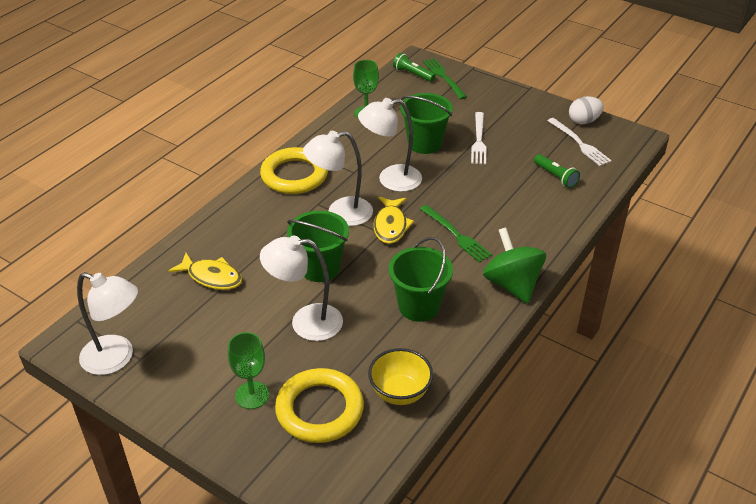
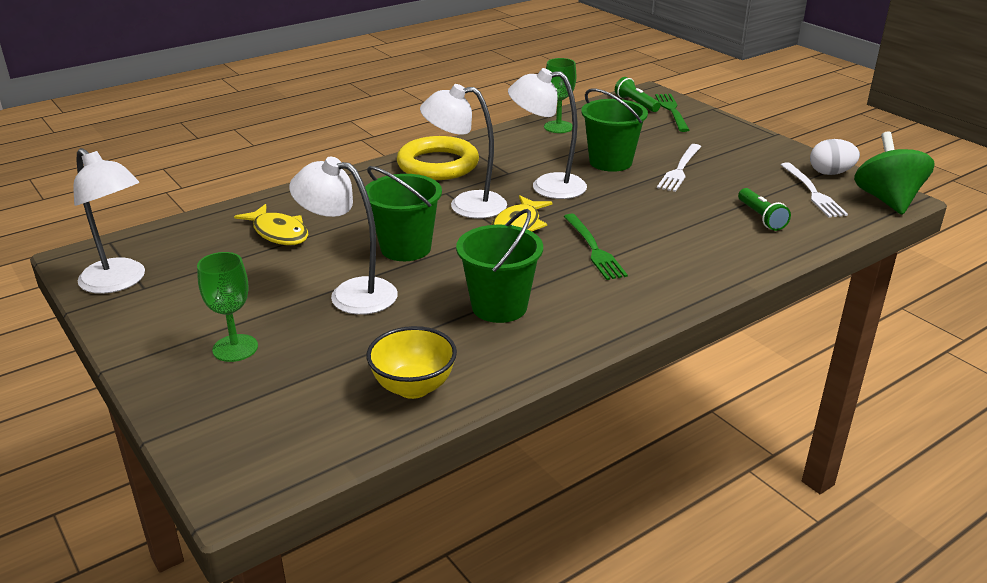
camera: 20 degrees right, 10 degrees down
(319, 409) = (302, 381): yellow ring -> none
(512, 284) = (636, 310): green spinning top -> green spinning top (887, 200)

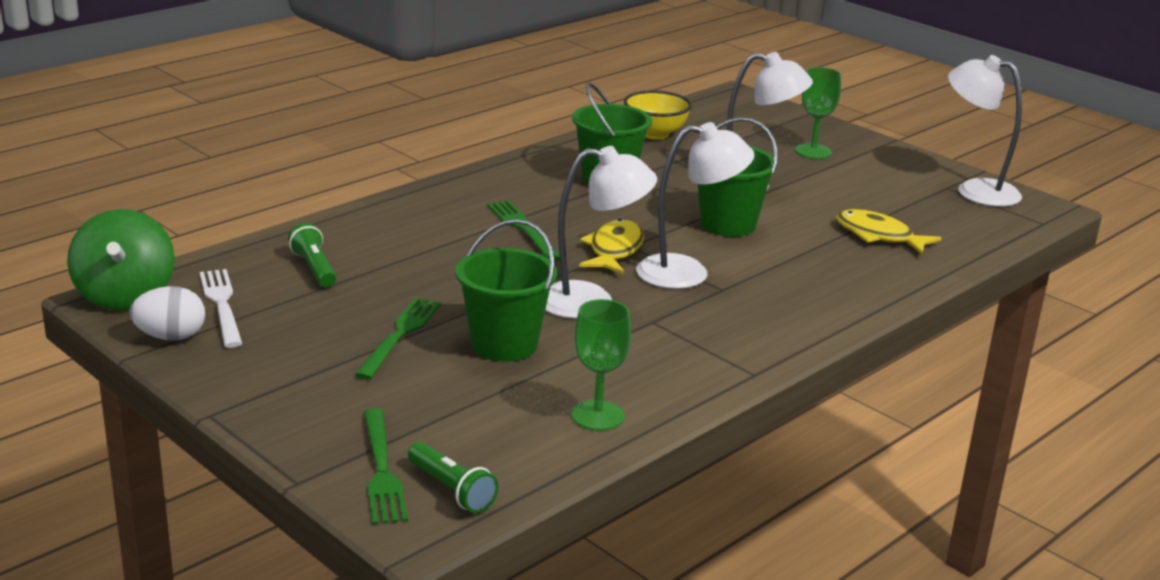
camera: 170 degrees right, 5 degrees down
(438, 165) = (759, 330): yellow ring -> none
(680, 169) = (400, 335): white fork -> green fork

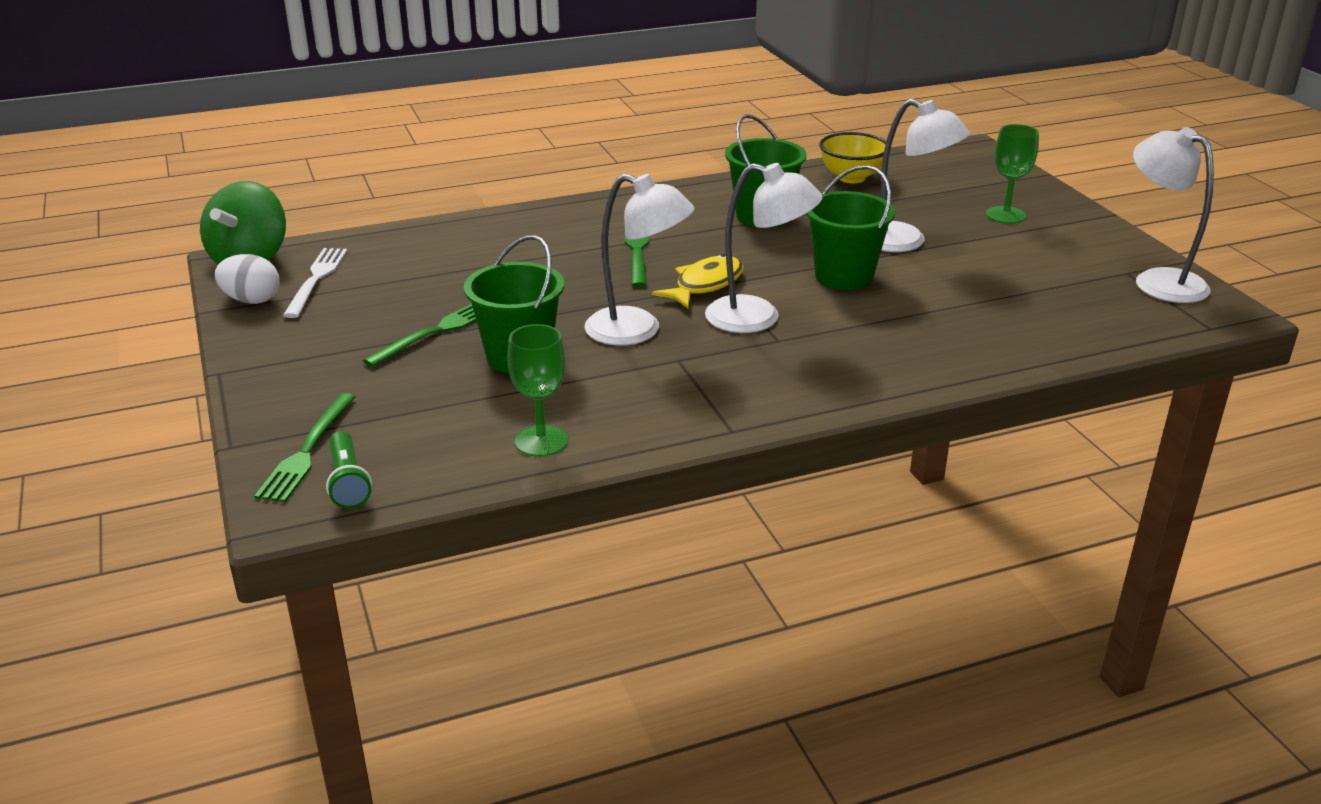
camera: 25 degrees right, 5 degrees up
(314, 268) = (420, 259): green flashlight -> none
(878, 236) = (998, 312): yellow fish -> none

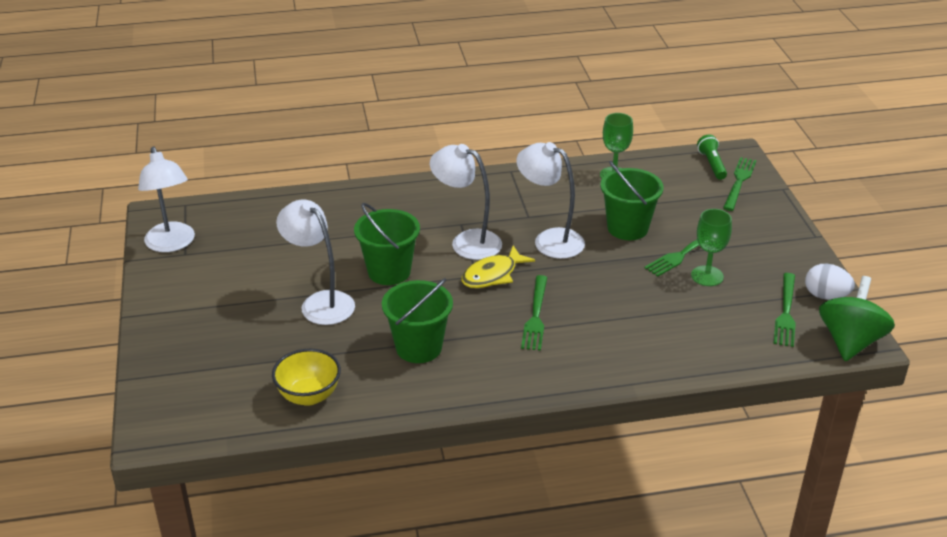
camera: 170 degrees left, 5 degrees up
(316, 279) = (785, 312): white fork -> green fork
(1005, 215) = (214, 325): green goblet -> green goblet (707, 276)

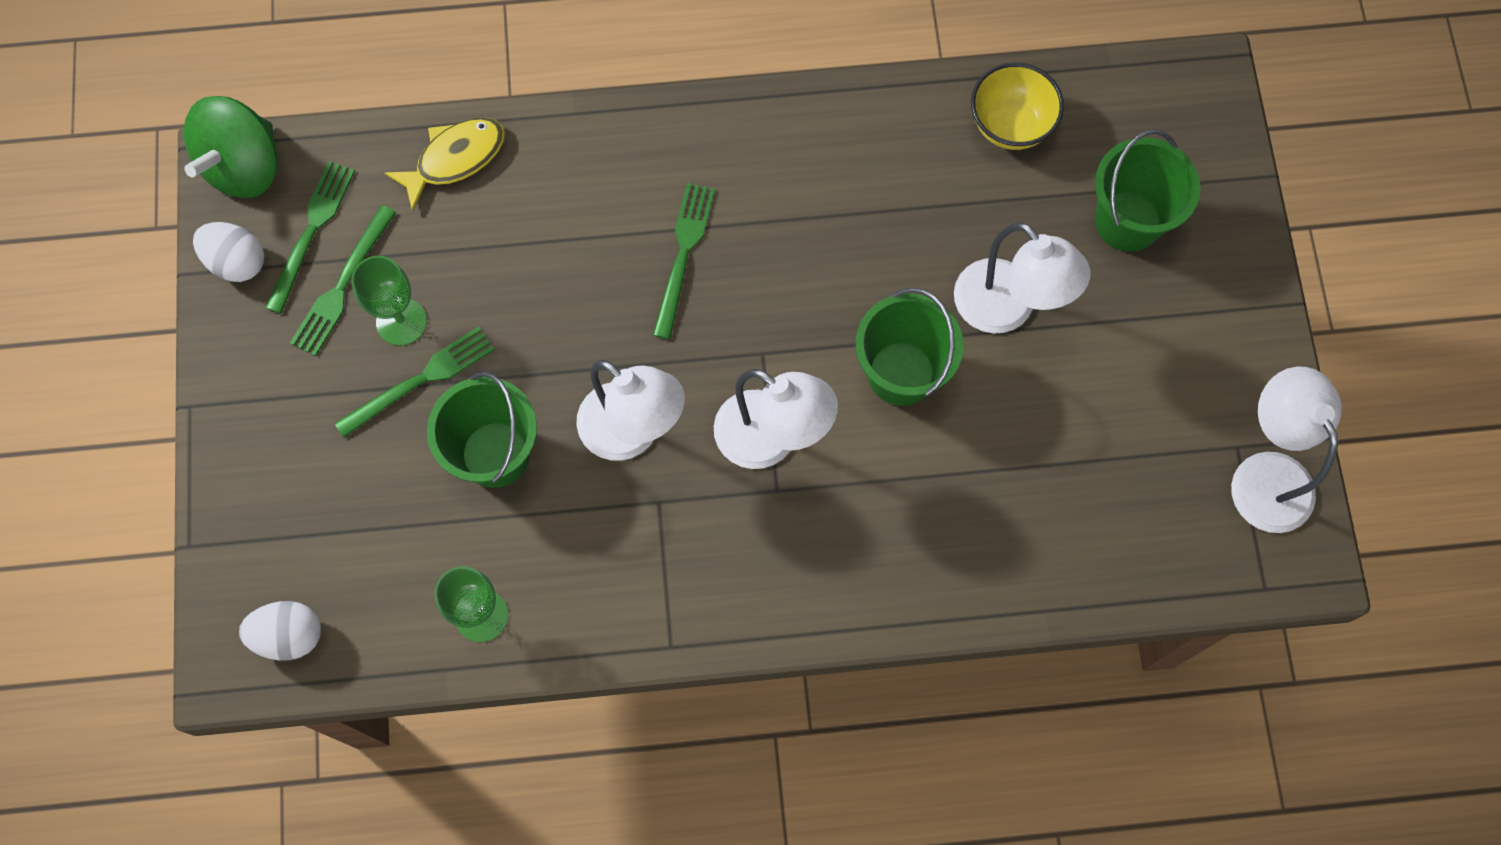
camera: 175 degrees left, 35 degrees up
(419, 347) = (859, 203): green bucket -> green bucket (1128, 221)
(492, 275) = (737, 352): yellow fish -> yellow fish (455, 159)
(712, 164) = (289, 635): green flashlight -> white egg
(739, 182) = (259, 573): green fork -> green fork (342, 285)

